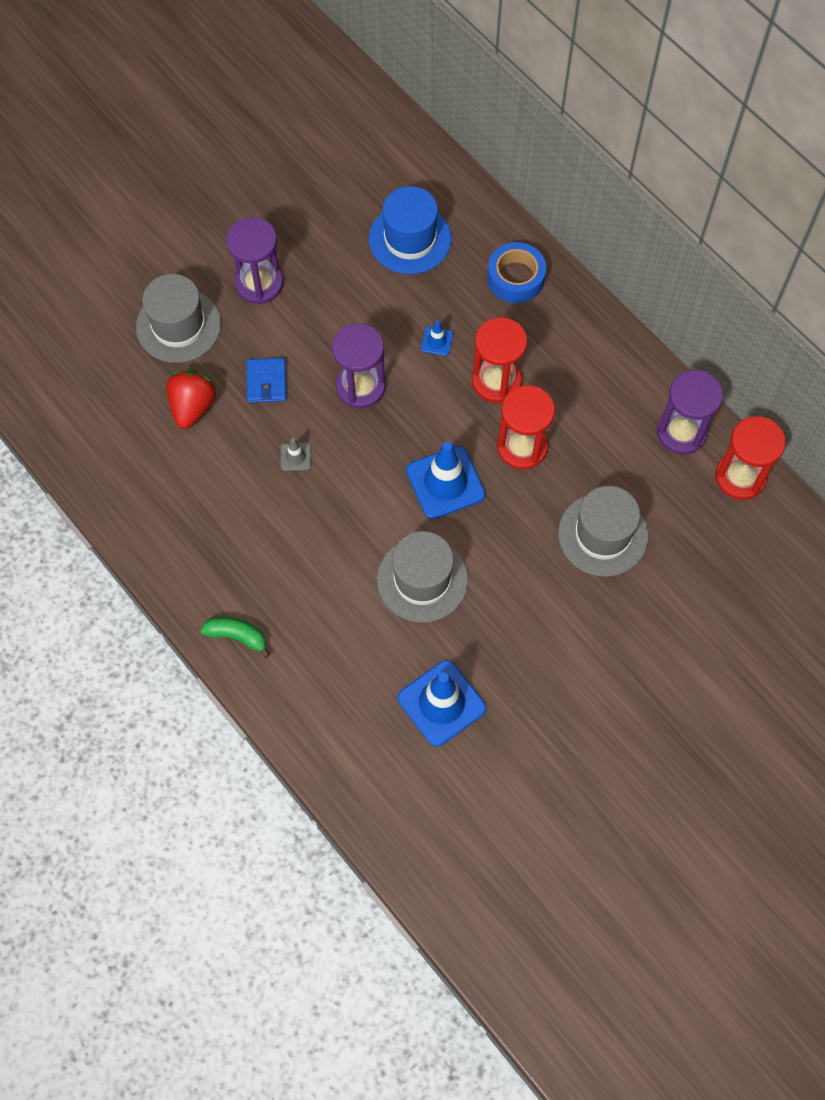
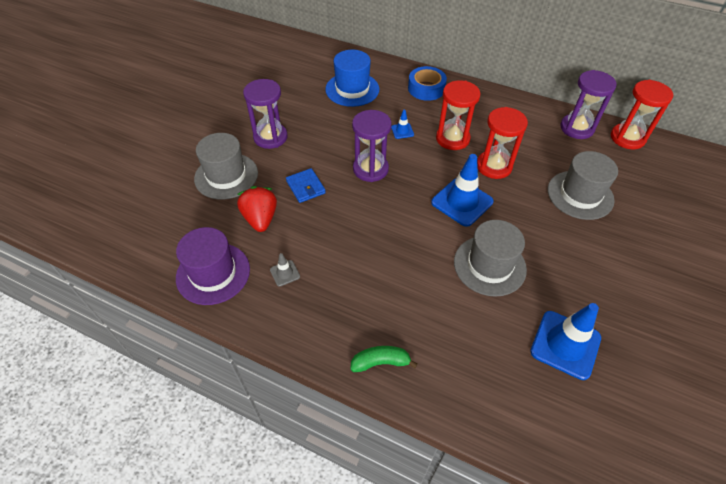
camera: 25 degrees left, 15 degrees down
(111, 458) = (213, 273): none -> purple hat
(295, 457) = (352, 223): grey traffic cone -> grey traffic cone (285, 273)

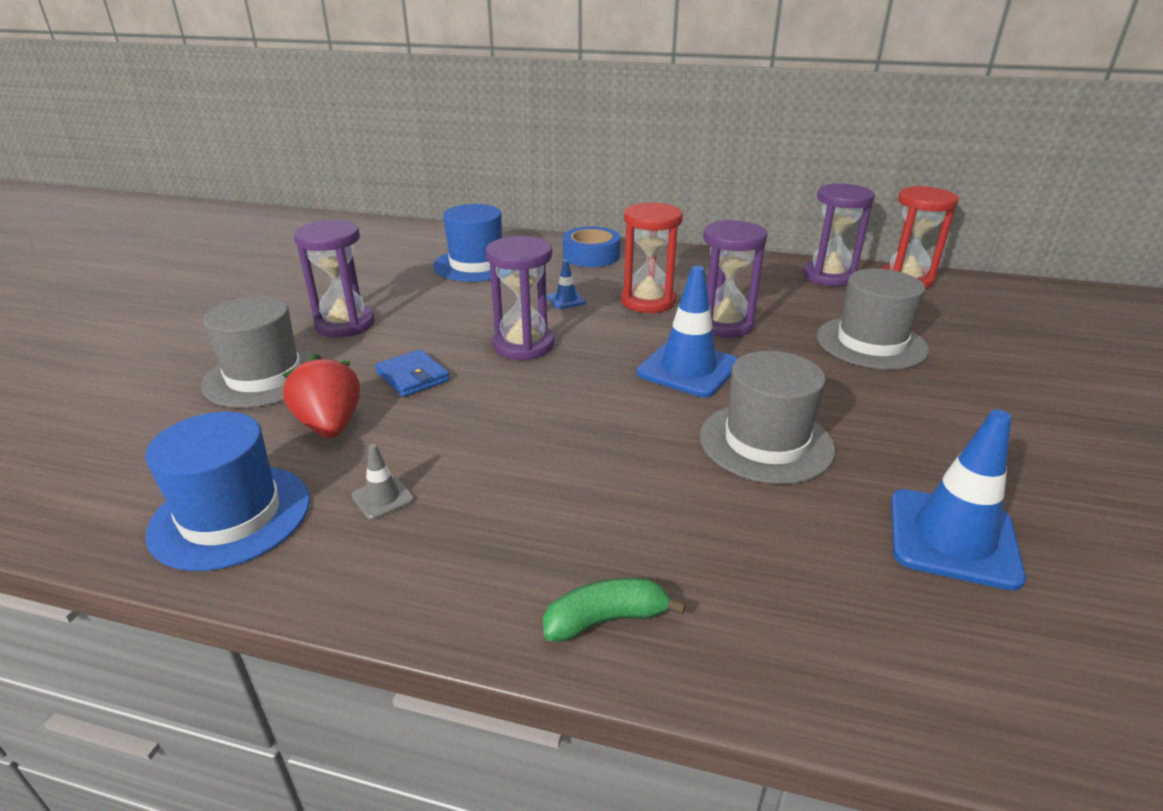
camera: 10 degrees left, 20 degrees down
(213, 273) = (231, 516): purple hat -> blue hat
(494, 166) = (724, 324): red hourglass -> purple hourglass

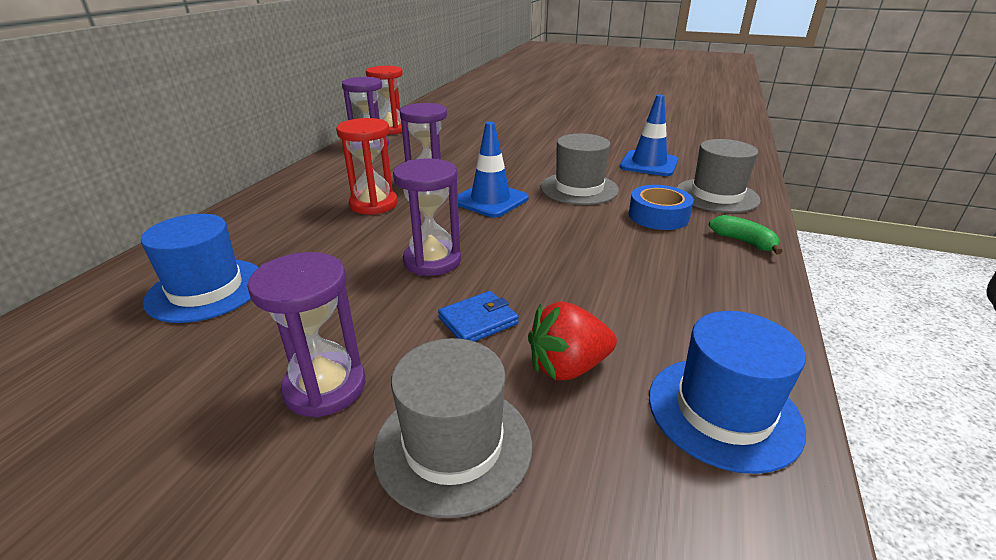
camera: 85 degrees left, 0 degrees up
(383, 498) = (670, 323): grey traffic cone -> none
(566, 300) = (347, 238): blue traffic cone -> none
(591, 256) = (249, 222): blue tape -> blue tape (658, 216)
(605, 620) = (743, 242): green banana -> green banana turned 150 degrees clockwise
(871, 343) = (470, 150): grey hat -> grey hat (716, 195)

